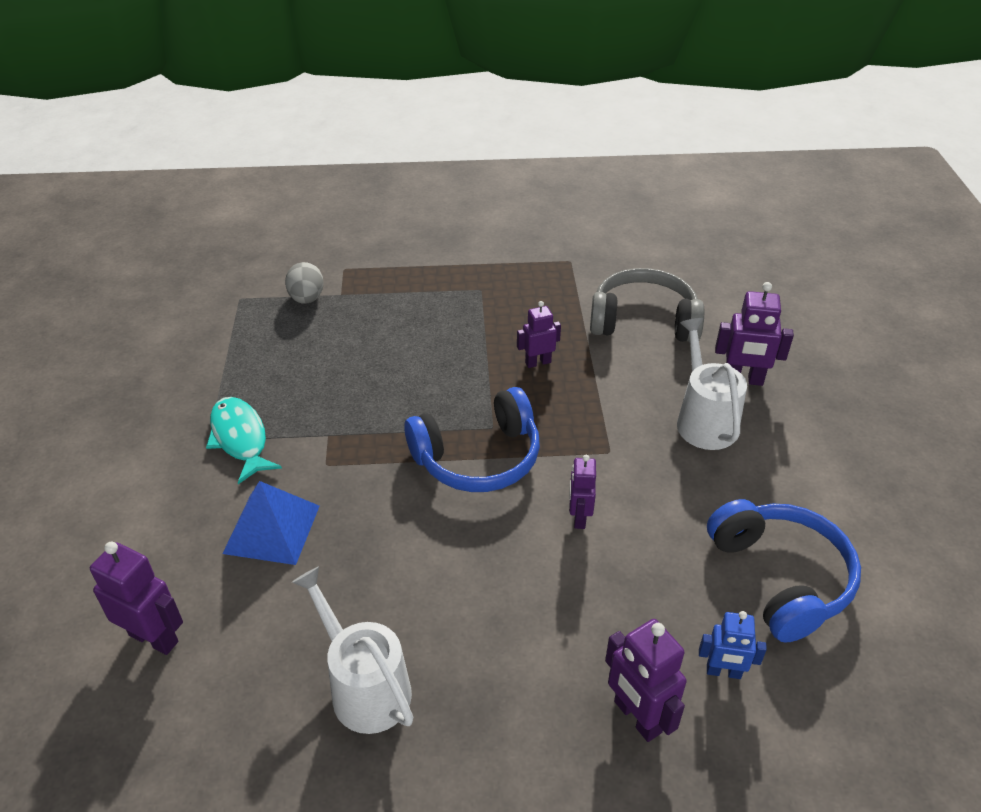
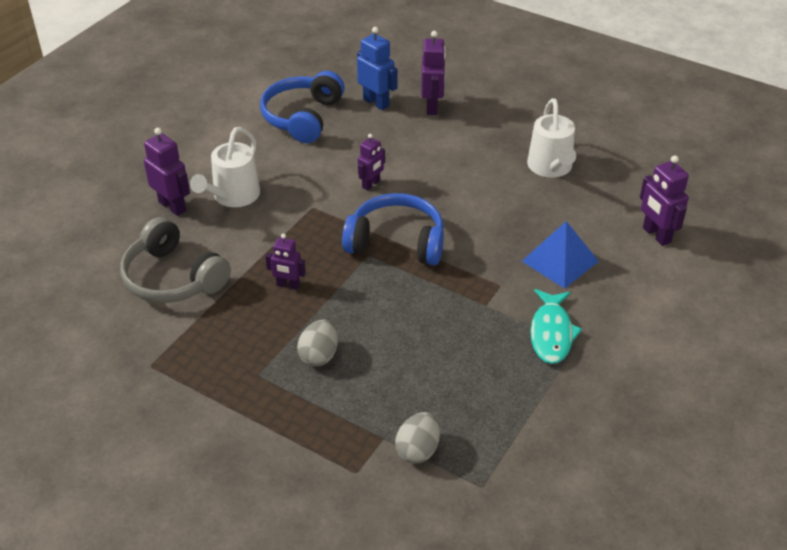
camera: 145 degrees left, 0 degrees up
(447, 323) = (319, 355): none -> grey egg
(723, 672) = (376, 103): blue robot -> blue robot, size x1.52

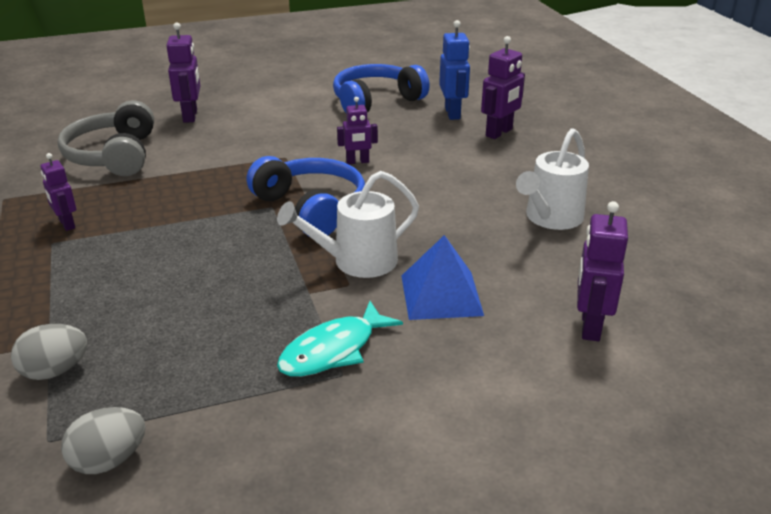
camera: 40 degrees right, 10 degrees down
(233, 196) = (240, 127): white watering can -> white watering can (357, 262)
(288, 285) = (178, 197): purple robot -> purple robot (66, 224)
(319, 355) = (114, 254): grey egg -> grey egg (109, 460)

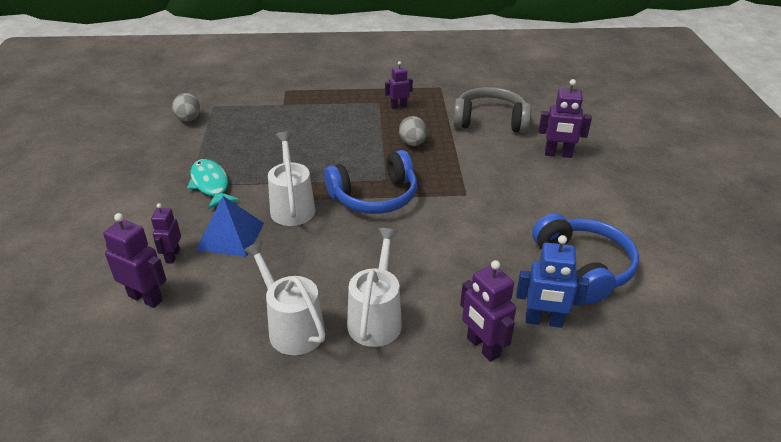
camera: 105 degrees right, 5 degrees up
(55, 371) = (259, 106): grey egg -> grey egg (412, 143)
(357, 162) = (444, 231): purple robot -> purple robot (172, 256)
(504, 179) = (376, 318): none -> white watering can

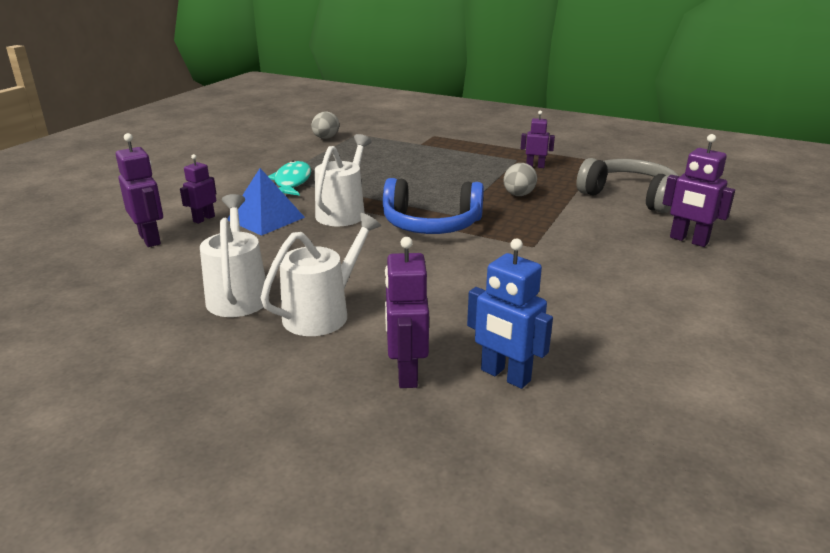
camera: 30 degrees right, 10 degrees down
(584, 267) = (614, 345): blue headphones -> none

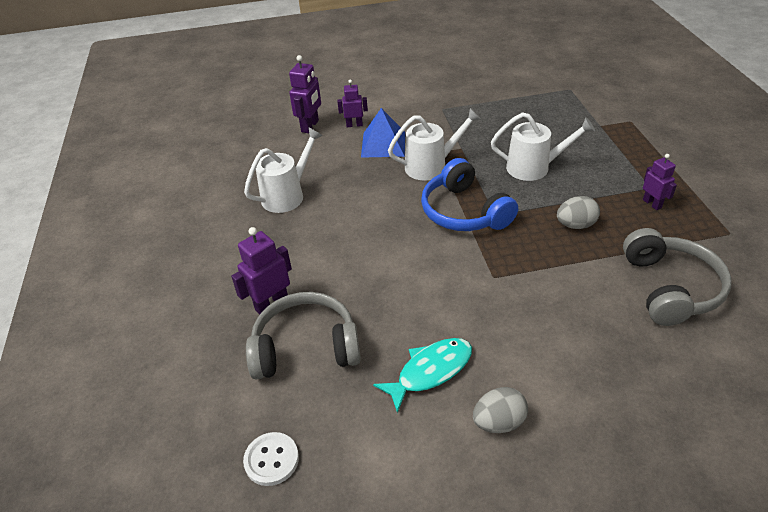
camera: 55 degrees right, 15 degrees up
(292, 182) = (446, 118): turquoise fish -> turquoise fish (430, 371)
(323, 313) = (300, 237): white watering can -> white watering can (534, 167)
(325, 138) = (539, 83): grey egg -> grey egg (498, 422)
(505, 376) = (306, 347): blue robot -> grey headphones
(658, 466) = (271, 460): none -> white button
(688, 240) = (623, 362): purple robot -> none

